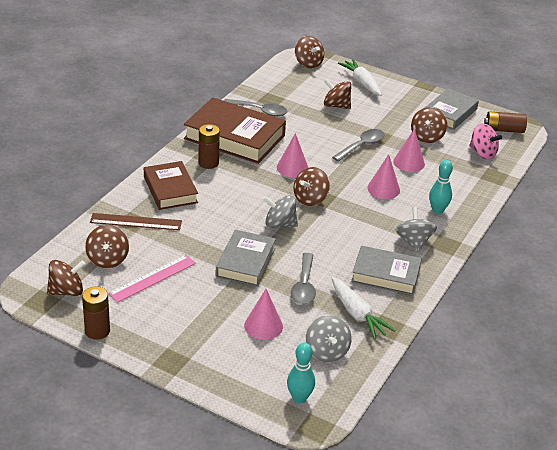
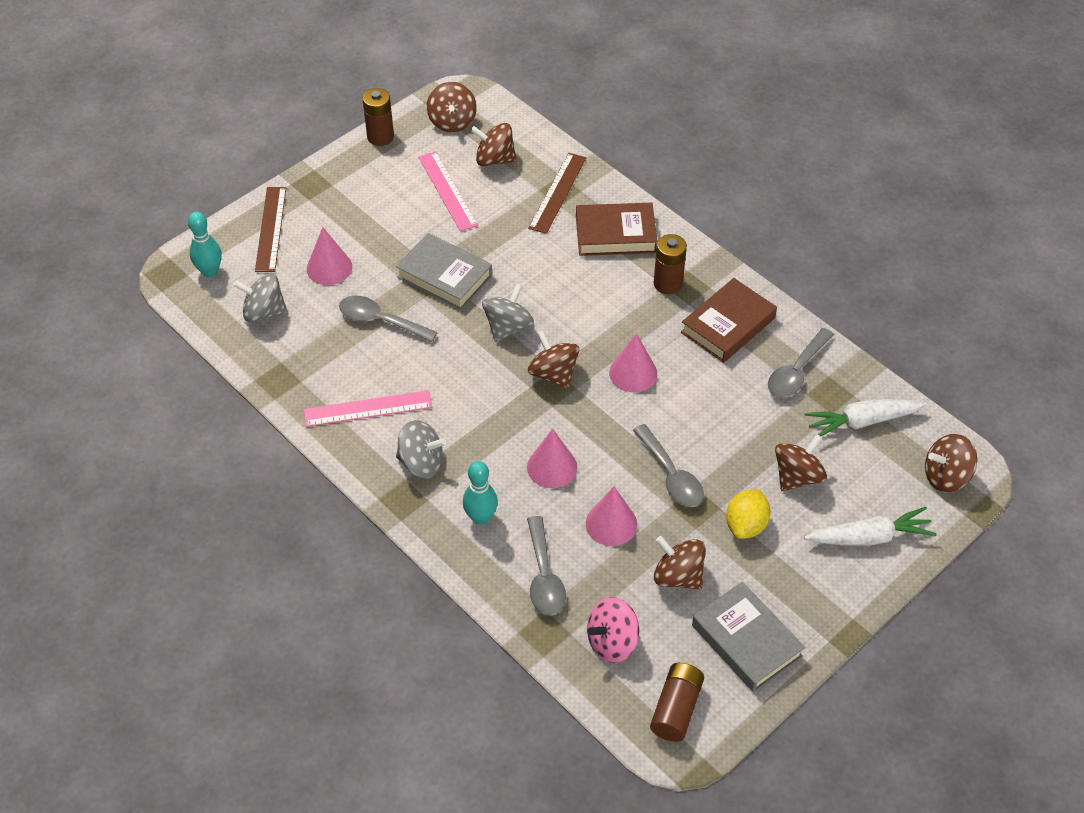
camera: 110 degrees right, 15 degrees up
(234, 137) = (728, 325): brown book -> brown book, size x0.63
(234, 373) = (270, 229): none -> brown ruler
(357, 314) = (310, 357): white carrot -> white carrot (862, 422)
(379, 119) = (746, 525): none -> yellow lemon
(385, 275) = (368, 408): grey book -> pink ruler
(460, 181) = (544, 576): none -> grey spoon

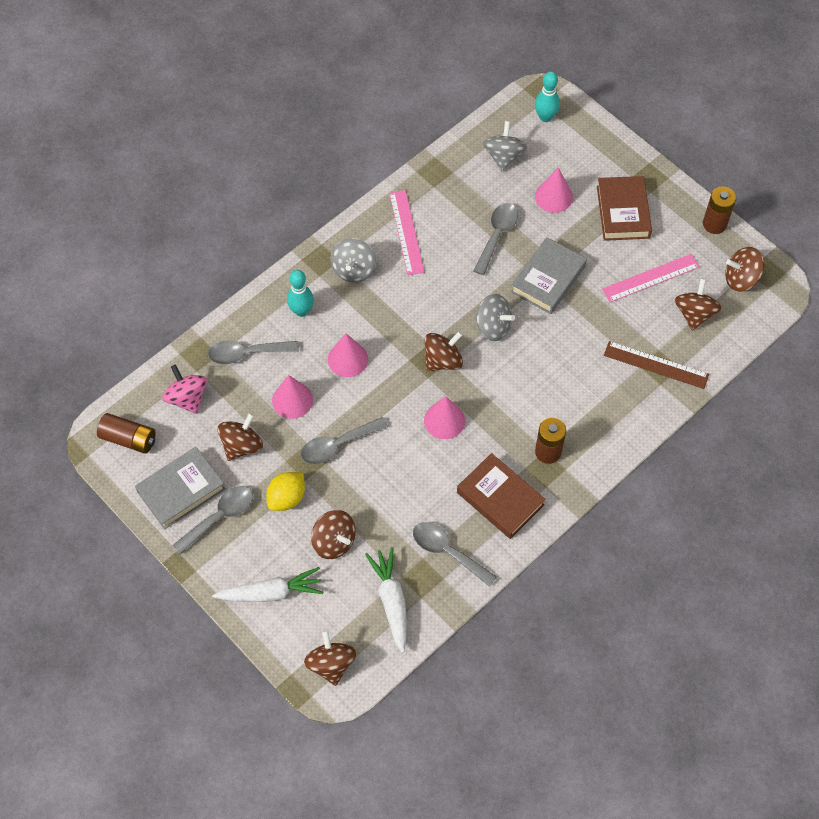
camera: 90 degrees right, 10 degrees up
(270, 229) = (595, 153): brown ruler -> none
(615, 234) = (606, 411): brown book -> brown book (623, 212)
(746, 525) = (287, 498): yellow lemon -> yellow lemon turned 75 degrees counterclockwise
(778, 595) = (220, 517): none -> grey spoon
(869, 537) = (271, 593): white carrot -> white carrot turned 90 degrees counterclockwise

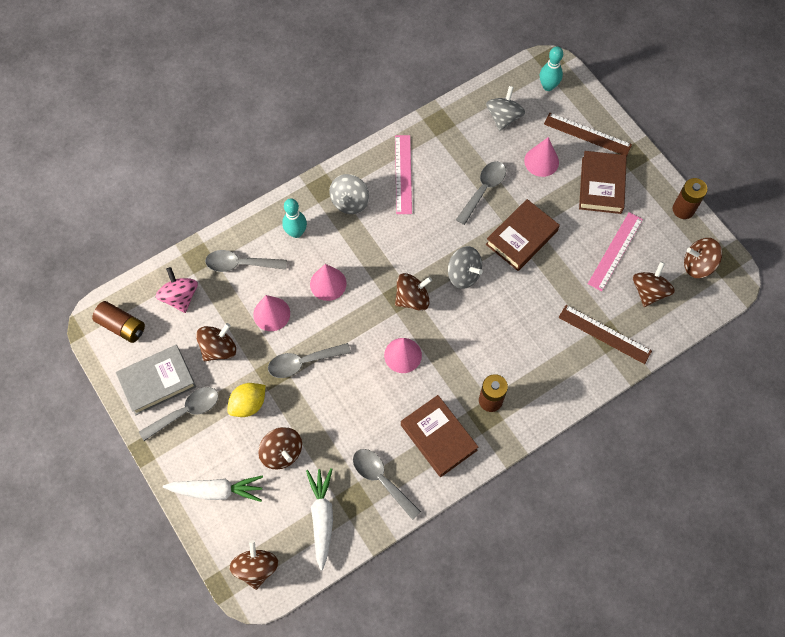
camera: 10 degrees right, 5 degrees up
(548, 279) = (521, 237): grey book -> brown book
(597, 161) = (587, 134): none -> brown ruler
(650, 278) = (615, 251): pink ruler -> pink ruler turned 45 degrees counterclockwise

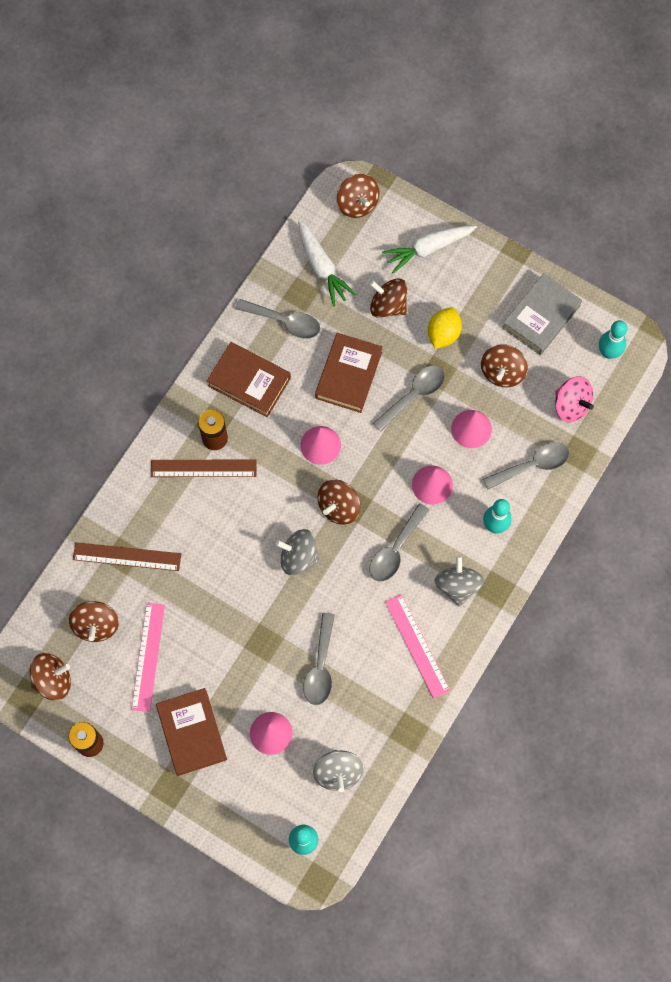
camera: 155 degrees right, 5 degrees up
(122, 326) = (608, 352): brown battery -> turquoise bowling pin
(186, 412) = (497, 302): grey spoon -> grey spoon (395, 550)
(521, 237) = (255, 627): brown book -> brown book (348, 375)
(587, 134) = (232, 794): brown ruler -> brown ruler (203, 468)

